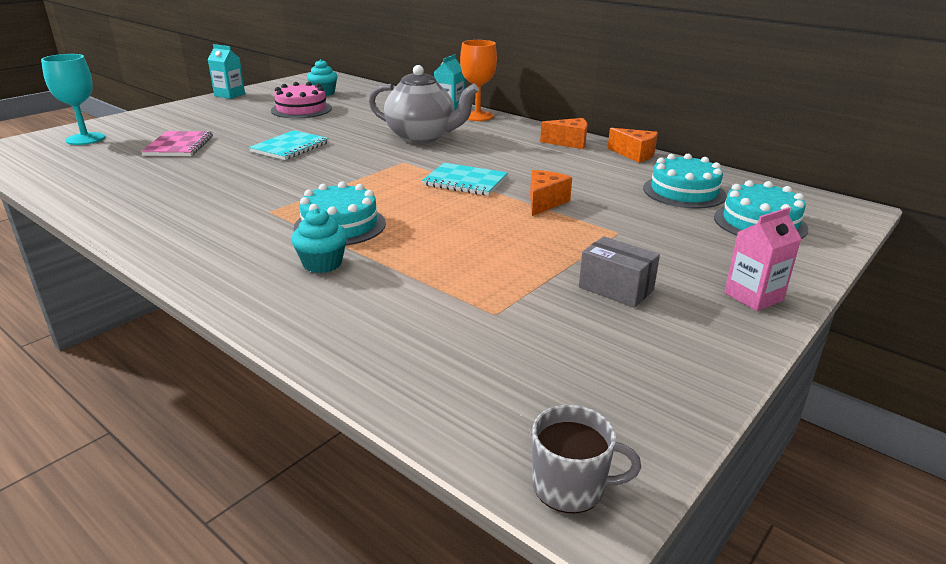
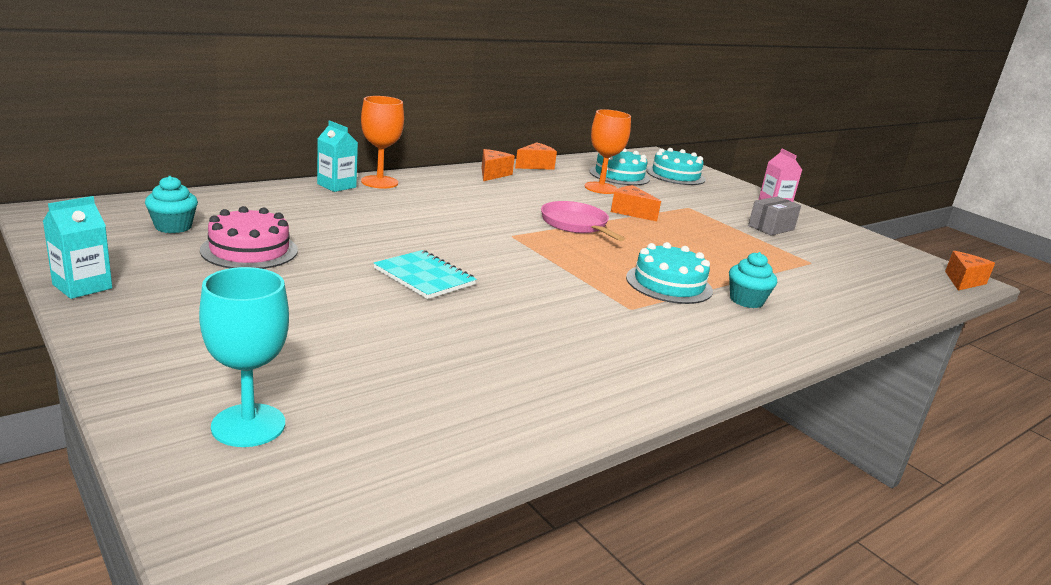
camera: 80 degrees left, 5 degrees down
(179, 146) = (363, 343): pink notebook -> none
(422, 137) = (435, 215): grey teapot -> none
(465, 181) = (576, 224): turquoise notebook -> pink pan
(570, 487) = (963, 281): grey mug -> orange cheese
(609, 185) = (601, 188): none -> orange goblet

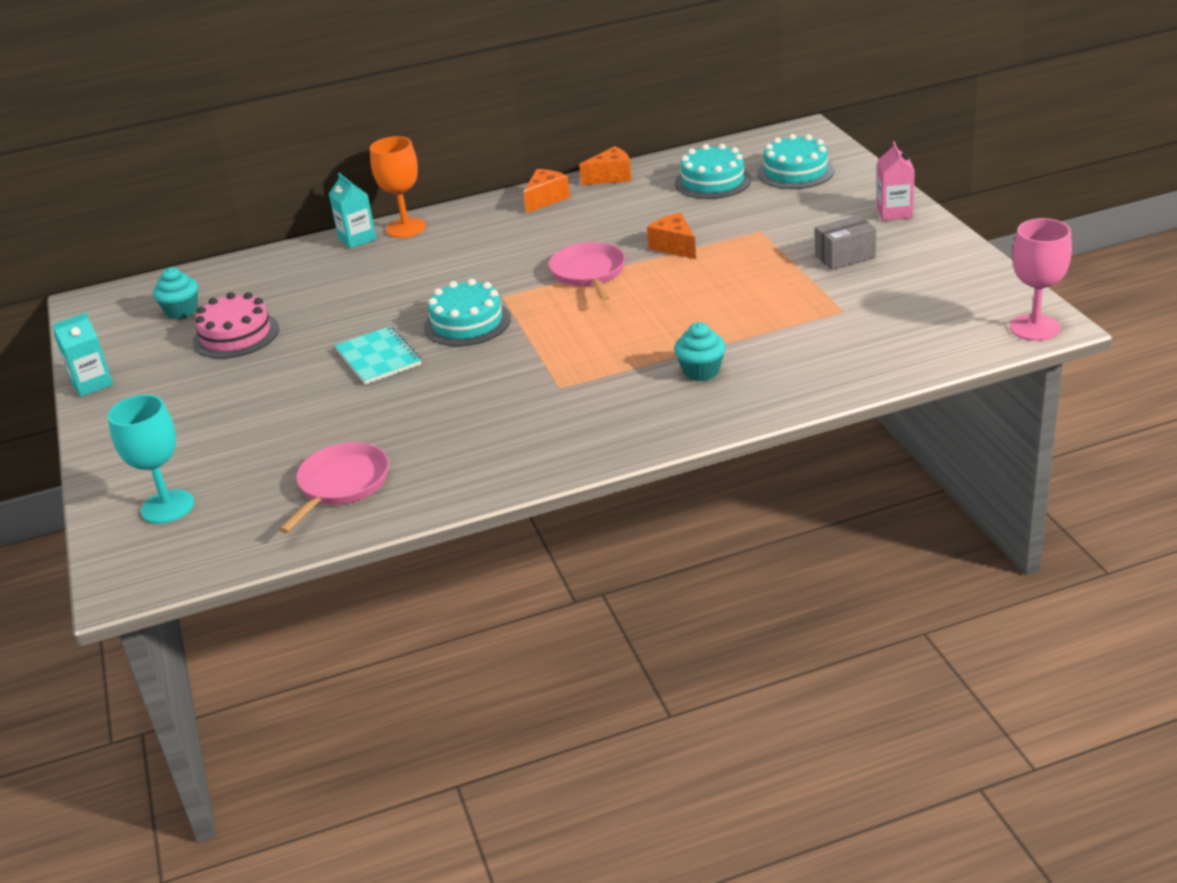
camera: 25 degrees right, 10 degrees up
(470, 398) = (341, 485): none -> pink pan
(601, 188) = (668, 208): orange goblet -> none
(669, 284) = (629, 353): turquoise cake -> turquoise cake (467, 323)
(963, 281) = (1034, 327): orange cheese -> pink goblet

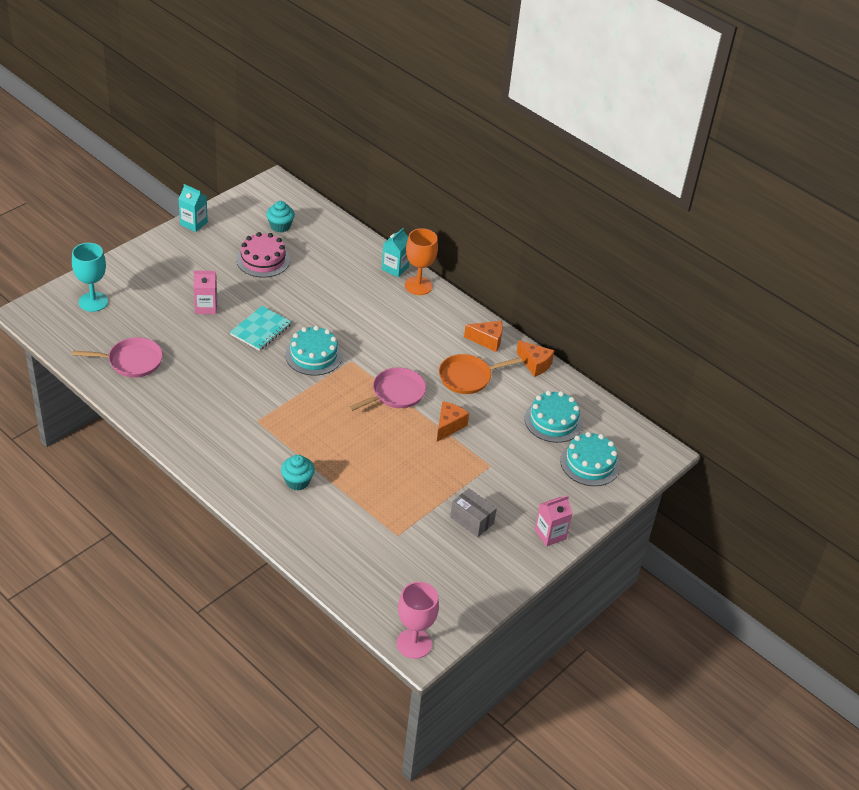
camera: 55 degrees right, 10 degrees up
(286, 398) = (206, 307): none -> pink carton
(599, 221) = (468, 377): none -> orange pan

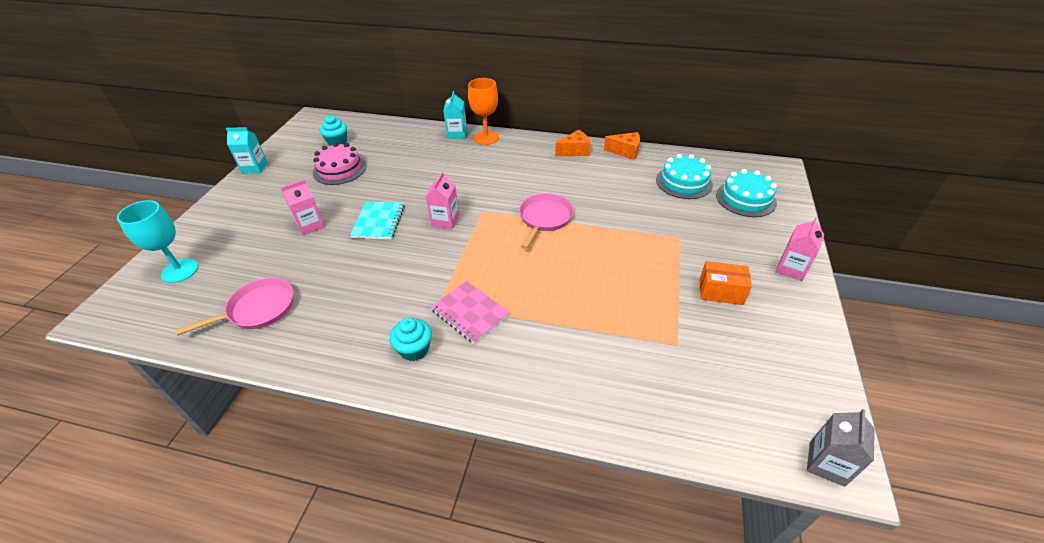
camera: 25 degrees left, 0 degrees up
(273, 439) = (470, 313): none -> pink notebook
(297, 481) = (531, 344): turquoise cupcake -> turquoise cupcake (414, 349)
(313, 355) = (445, 221): turquoise cake -> pink carton
(414, 643) = (826, 463): pink goblet -> grey carton
(448, 426) = (613, 223): orange cheese -> none
(468, 377) = (588, 181): orange pan -> none
(472, 520) = (720, 292): grey box -> orange box

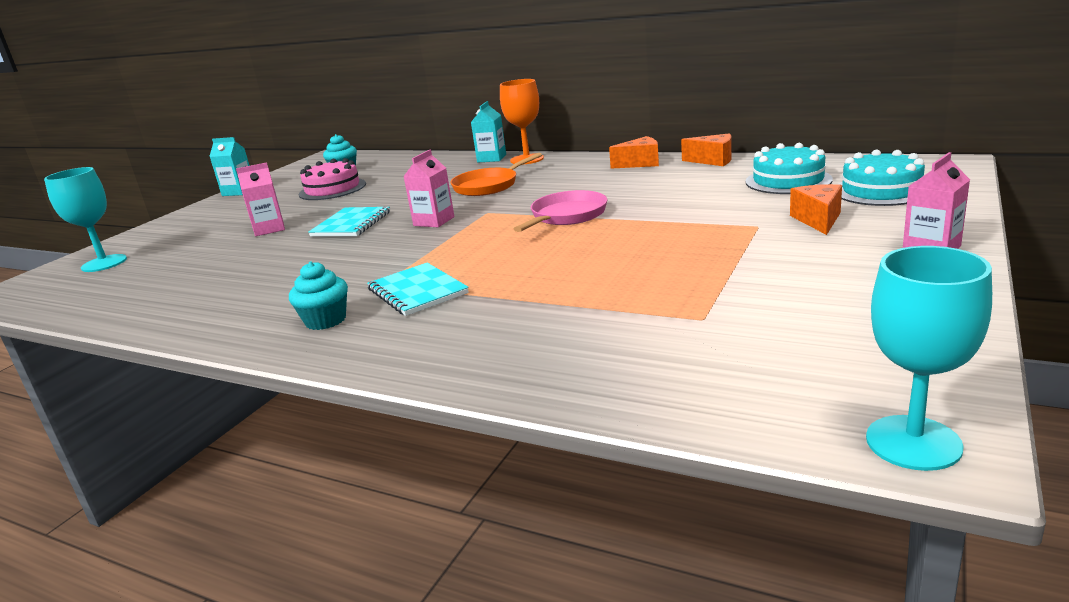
camera: 15 degrees right, 20 degrees down
(258, 309) = (165, 290): pink pan -> none
(469, 173) = (488, 186): none -> orange pan
(470, 313) = (417, 291): pink notebook -> turquoise notebook
(716, 232) = (818, 220): none -> orange cheese
(720, 292) = (799, 271): orange box -> none
(826, 463) = (913, 442): grey carton -> turquoise goblet

